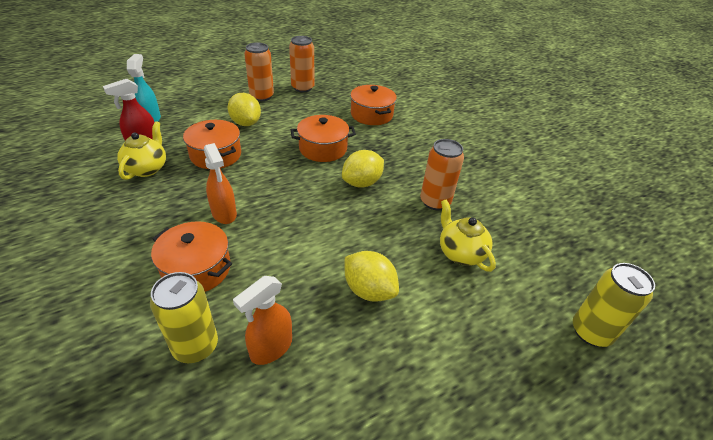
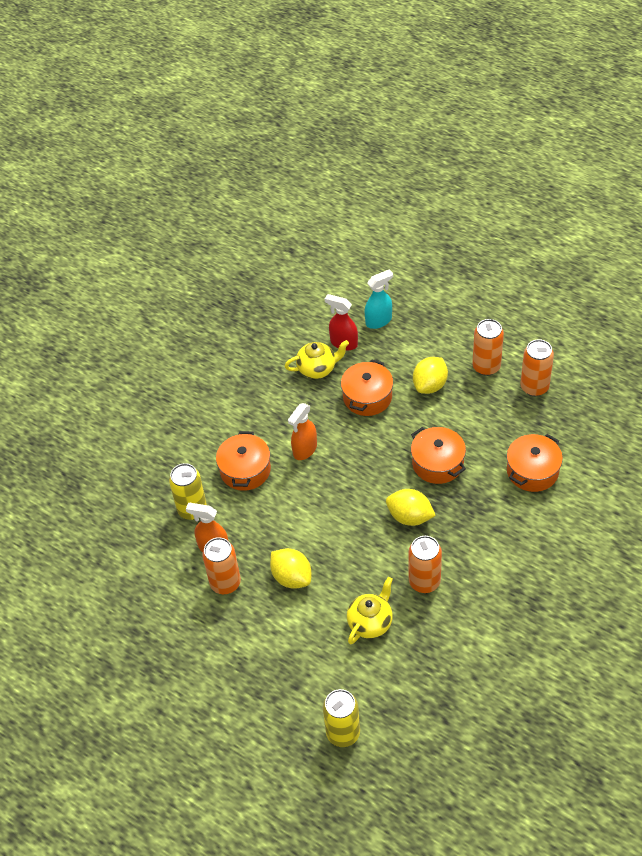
camera: 70 degrees right, 10 degrees up
(332, 359) = (225, 583): none -> orange can
(369, 290) = (292, 577): yellow lemon -> yellow lemon turned 60 degrees counterclockwise

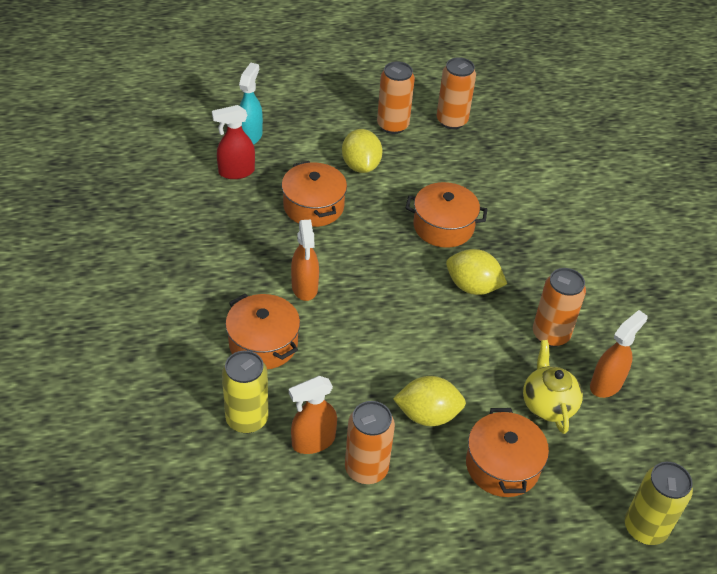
camera: 50 degrees left, 5 degrees down
(317, 369) = (235, 207): yellow teapot -> none
(410, 517) = (472, 287): yellow lemon -> yellow lemon turned 45 degrees clockwise
(423, 637) = (606, 384): none -> orange spray bottle
(532, 471) = (528, 187): orange pot -> orange pot (502, 465)

